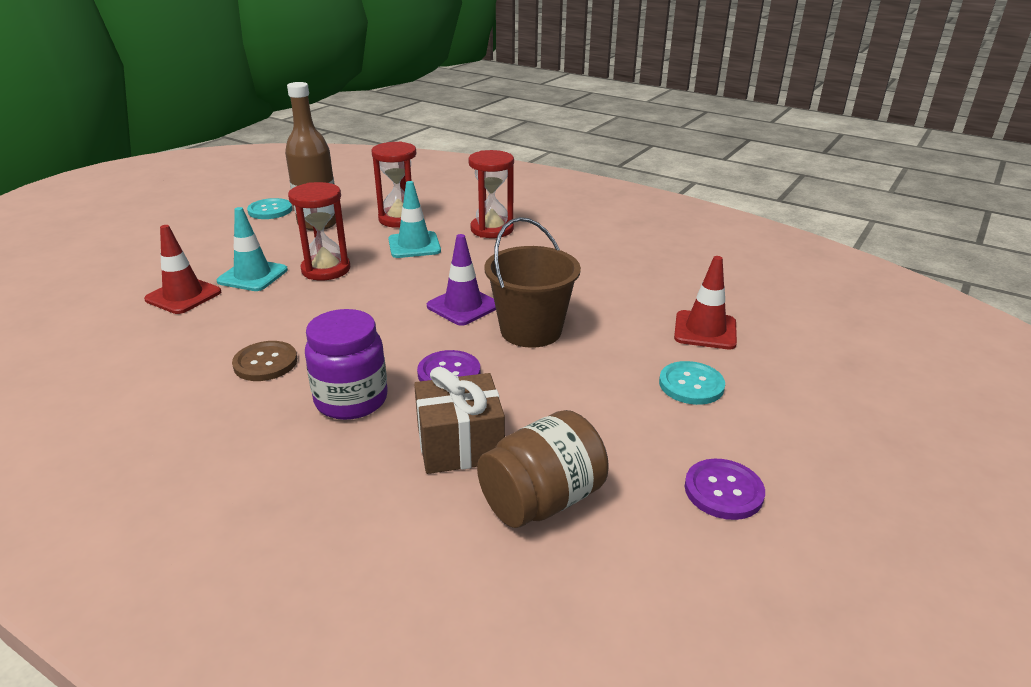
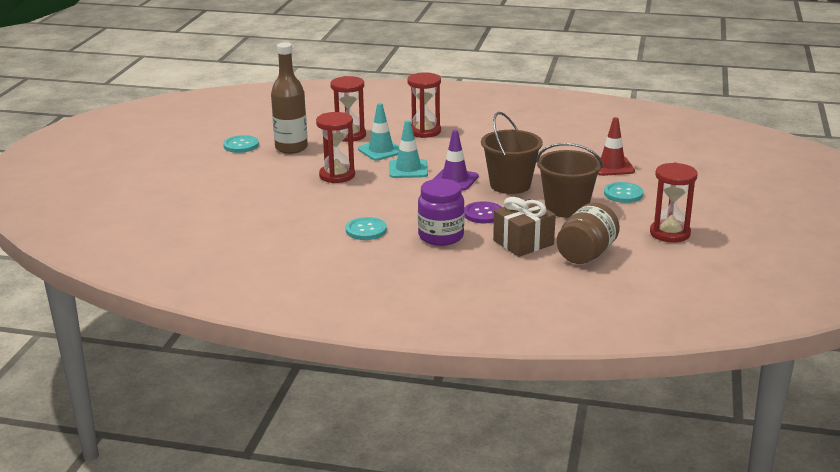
camera: 20 degrees left, 5 degrees down
(183, 296) = (258, 207): red traffic cone -> none
(253, 276) = (290, 188): turquoise traffic cone -> turquoise traffic cone (408, 169)
(265, 363) = (366, 230): brown button -> turquoise button
(582, 391) = (566, 208): none -> brown bucket
(723, 491) = (670, 233): purple button -> red hourglass

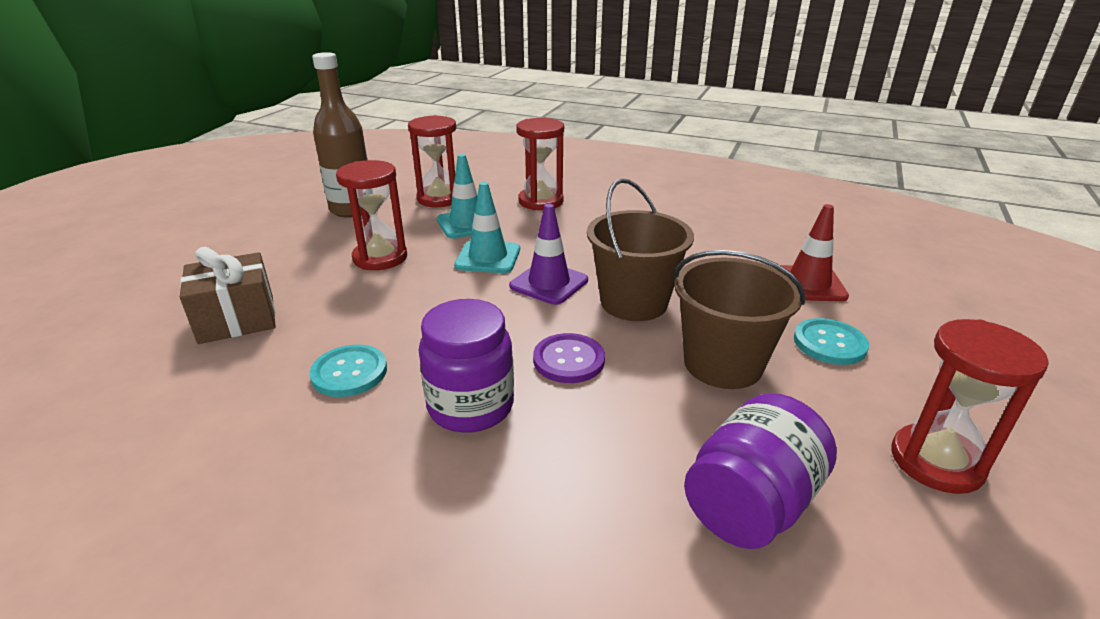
camera: 10 degrees right, 5 degrees up
(241, 145) = (293, 200): turquoise button -> none
(523, 242) = (622, 446): brown gift -> brown gift (237, 319)
(586, 254) = (750, 504): brown jar -> purple jar

